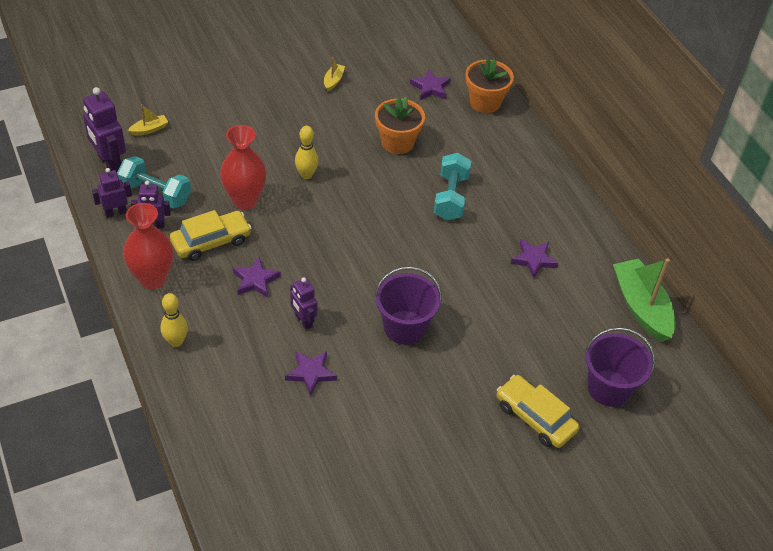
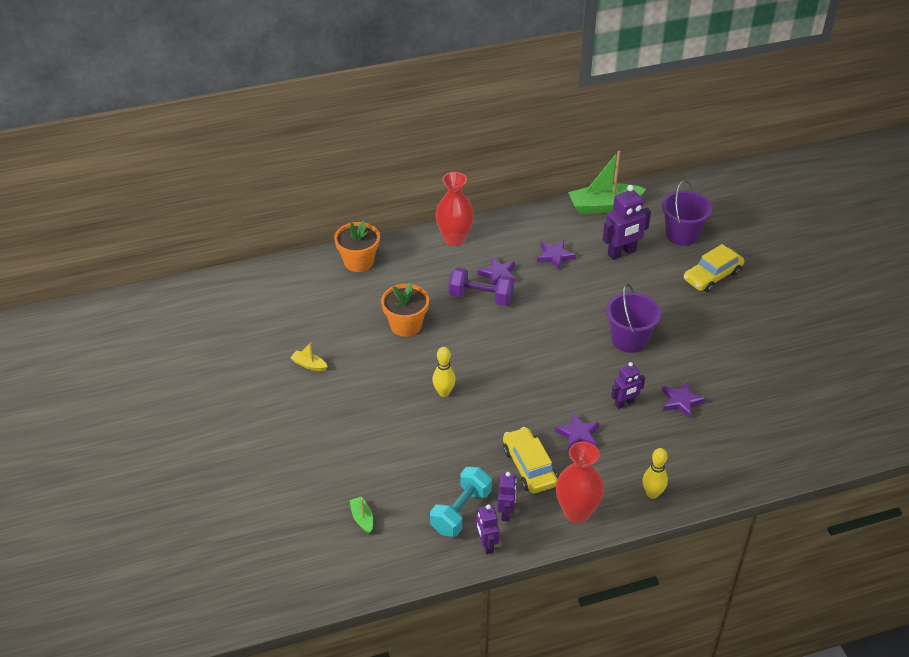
camera: 80 degrees left, 5 degrees down
(109, 163) = (412, 553): purple robot -> purple robot (622, 253)
(149, 129) = (362, 518): yellow boat -> green boat
(245, 200) = (475, 440): red vase -> red vase (454, 239)
(430, 88) = (332, 296): purple star -> purple star (498, 274)
(451, 197) = (481, 297): turquoise dumbbell -> purple dumbbell

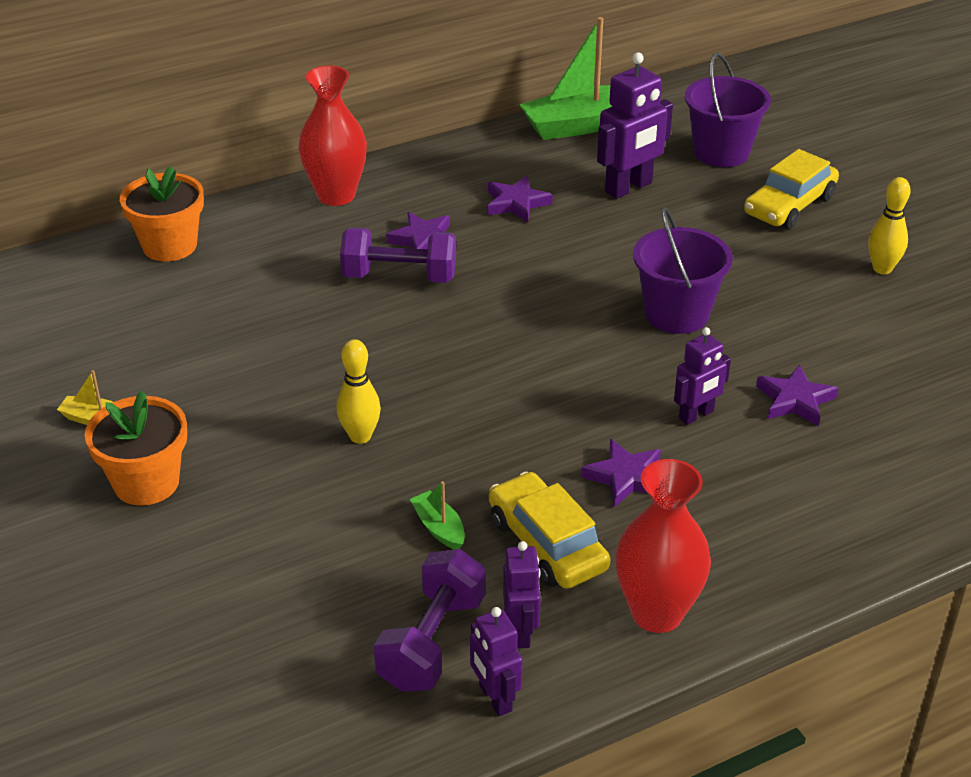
camera: 10 degrees left, 5 degrees down
(362, 518) = (235, 682): green boat -> green boat (439, 528)
(406, 325) = (271, 335): orange flower pot -> orange flower pot (146, 482)
(461, 511) = (432, 642): turquoise dumbbell -> purple dumbbell
(652, 493) = (789, 561): yellow bowling pin -> yellow bowling pin (882, 269)

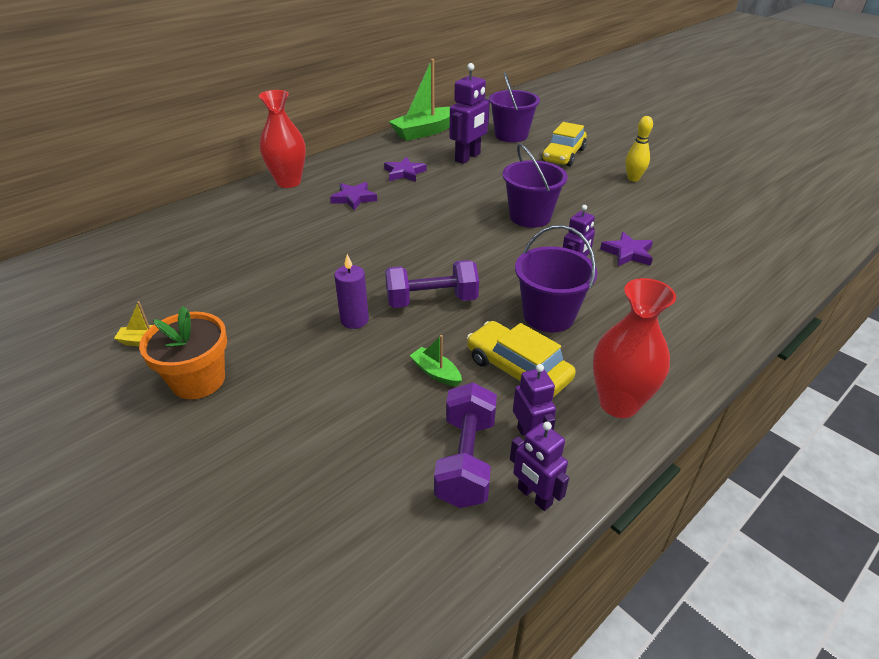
camera: 15 degrees left, 0 degrees up
(170, 246) = (181, 223): orange flower pot -> none
(360, 436) = (354, 320): yellow bowling pin -> purple candle
(399, 277) = (346, 220): purple dumbbell -> purple dumbbell (431, 301)
(625, 477) = (548, 315): purple star -> purple bucket

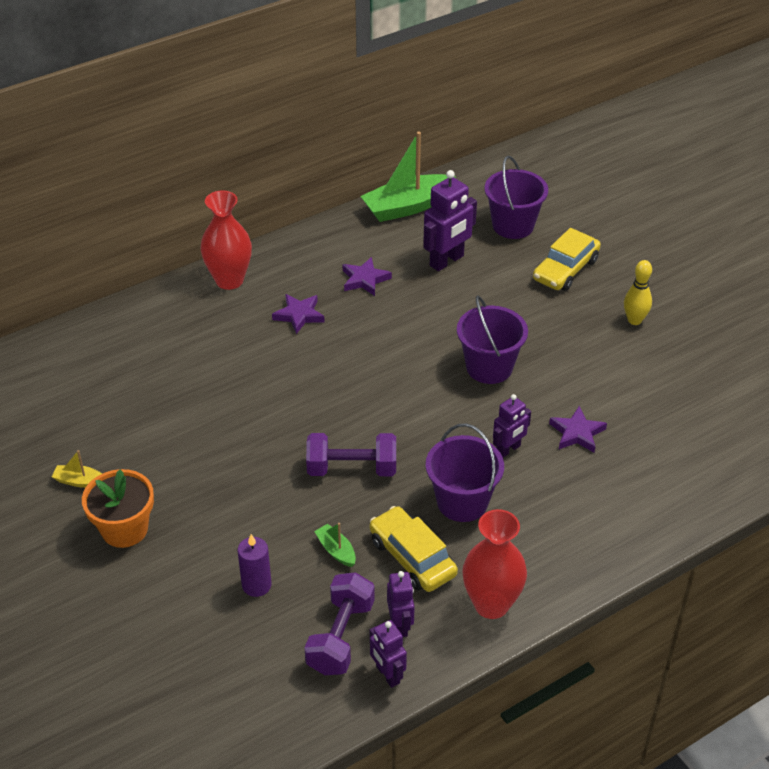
camera: 10 degrees right, 5 degrees up
(354, 320) = (272, 482): purple candle -> purple candle (256, 585)

